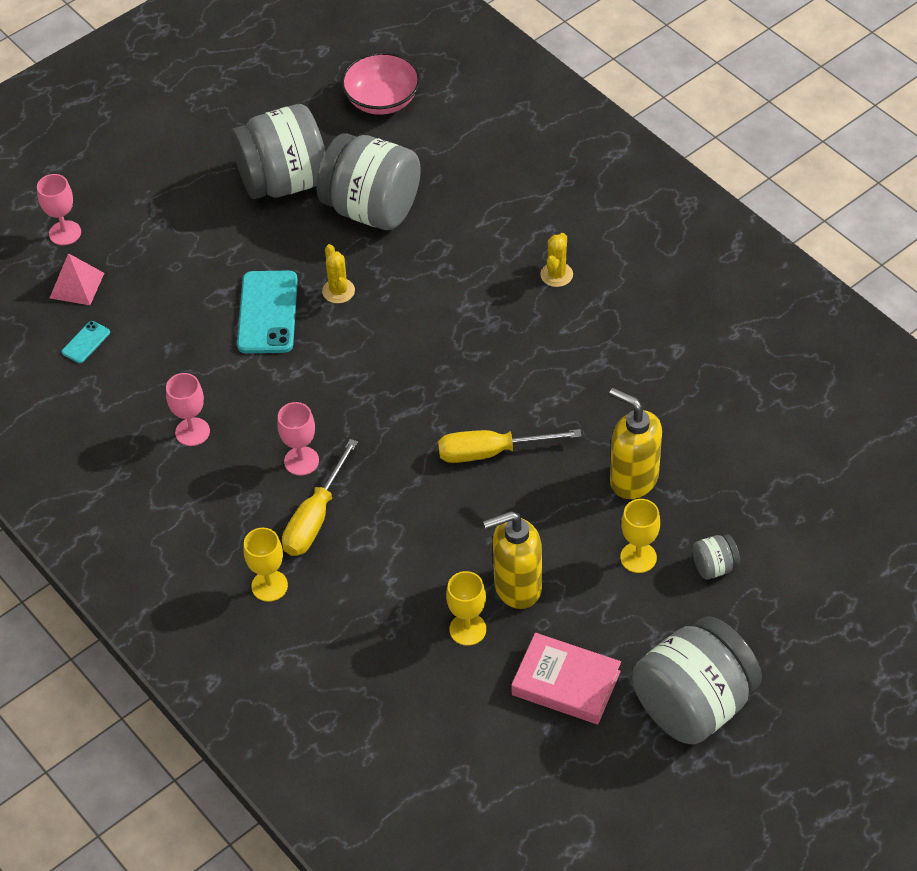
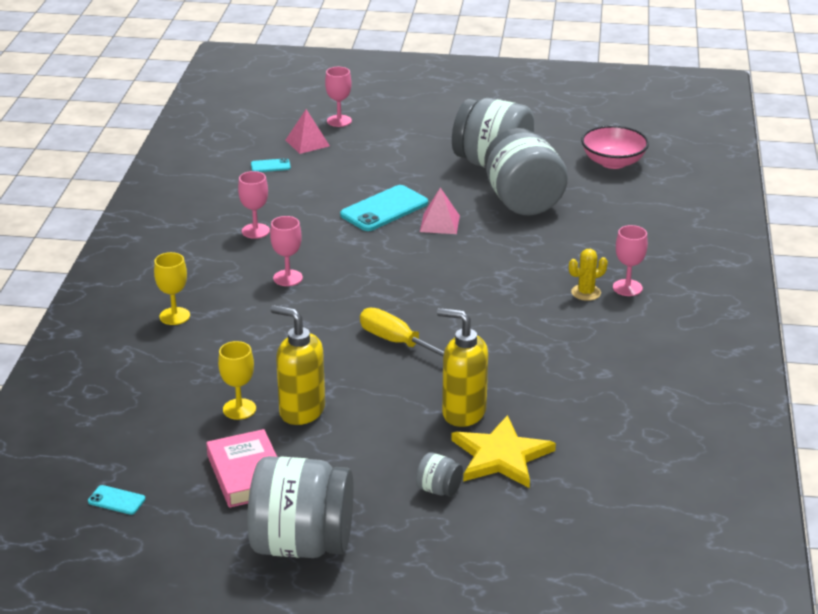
camera: 45 degrees right, 20 degrees down
(315, 517) = (251, 305): yellow screwdriver -> none
(338, 291) = (440, 223): yellow cactus -> pink pyramid
(508, 799) = (116, 500): none -> turquoise phone
(579, 243) = (627, 288): none -> pink goblet
(633, 479) = (463, 413): yellow soap dispenser -> yellow soap dispenser turned 60 degrees counterclockwise
(638, 557) = (398, 450): yellow goblet -> none
(713, 496) = (501, 456): none -> yellow star

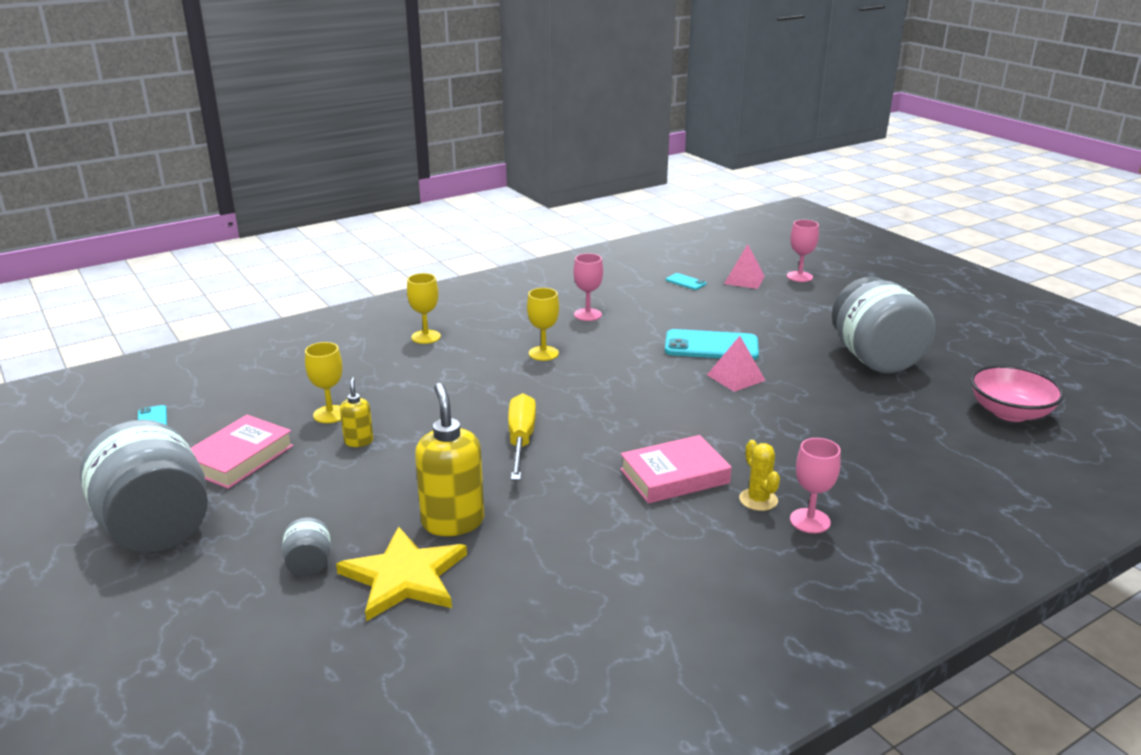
camera: 50 degrees right, 5 degrees down
(288, 278) = (543, 353): pink goblet -> yellow goblet
(301, 411) = (359, 441): yellow soap dispenser -> yellow soap dispenser, size x0.52
(523, 202) = (846, 399): grey jar -> none
(523, 307) = (674, 476): none -> pink book
(586, 292) = (758, 500): yellow cactus -> yellow cactus turned 45 degrees clockwise

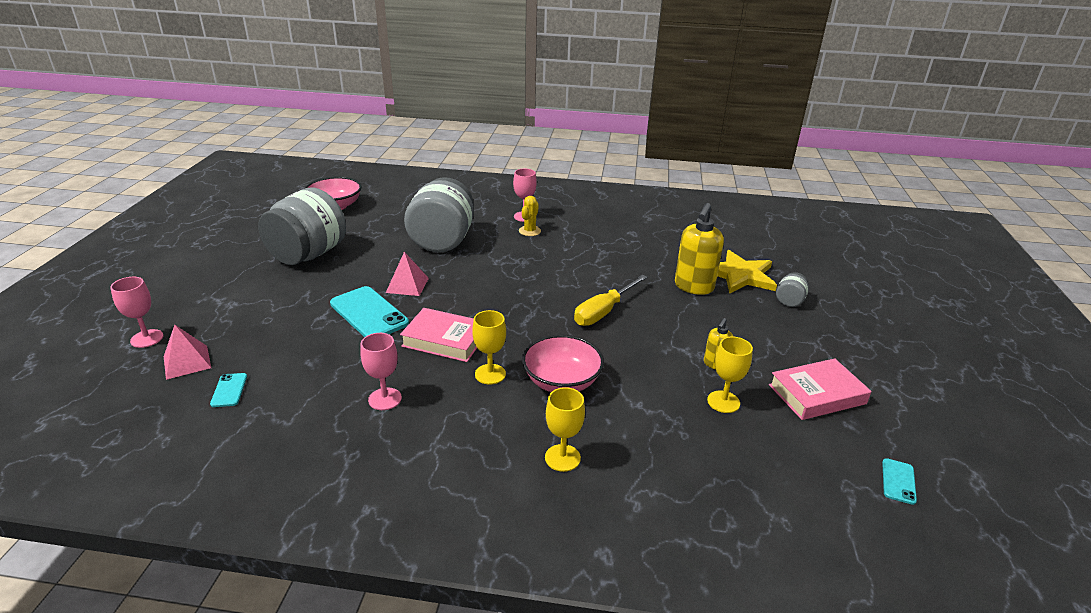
camera: 140 degrees left, 5 degrees up
(156, 528) = (887, 363): grey jar -> grey jar (442, 241)
(482, 372) = (561, 381): none -> pink bowl
(674, 476) = (549, 255): pink book -> pink book (445, 340)

